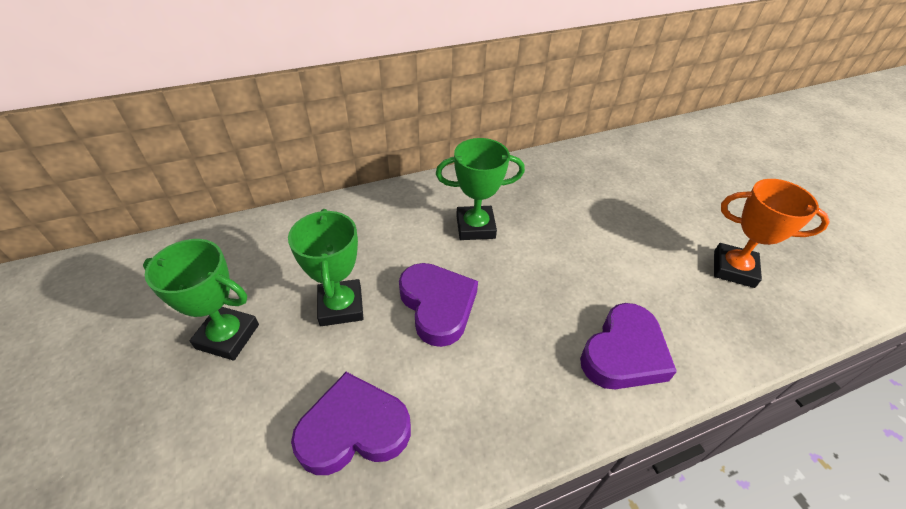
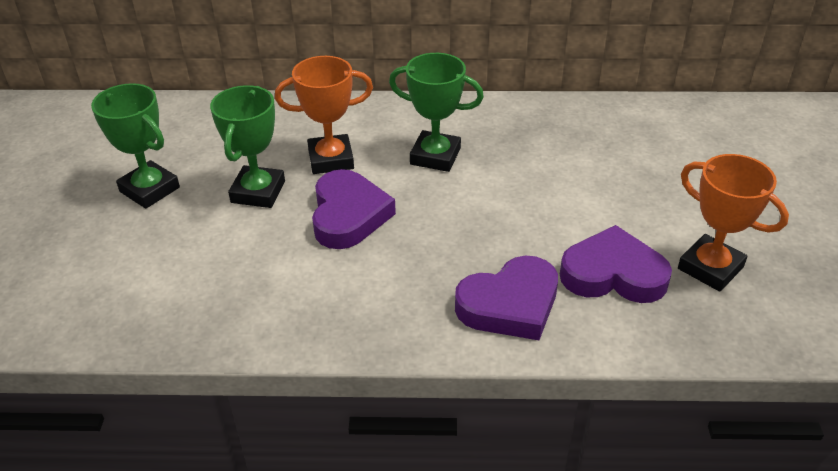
camera: 25 degrees right, 5 degrees down
(354, 429) = (215, 285): purple heart -> purple heart (613, 274)
(389, 253) = (331, 159): none -> orange trophy

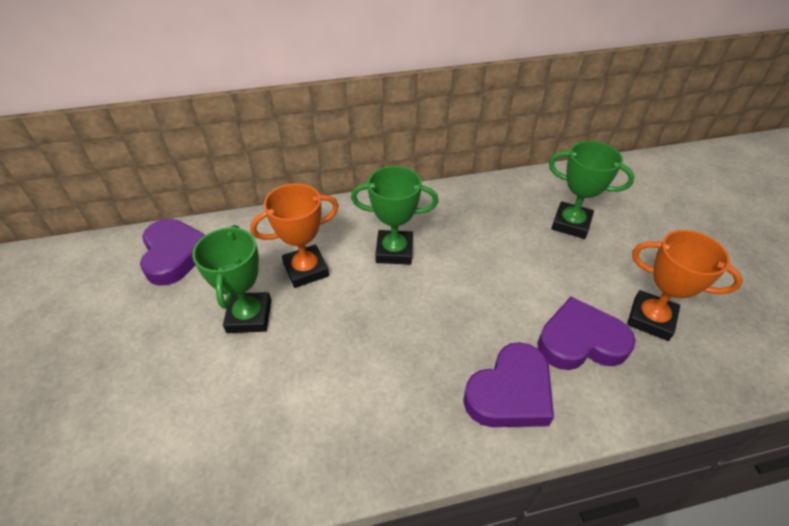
camera: 15 degrees left, 5 degrees up
(149, 189) = (143, 333): green trophy -> green trophy (571, 224)
(348, 215) = (339, 325): purple heart -> purple heart (174, 255)

